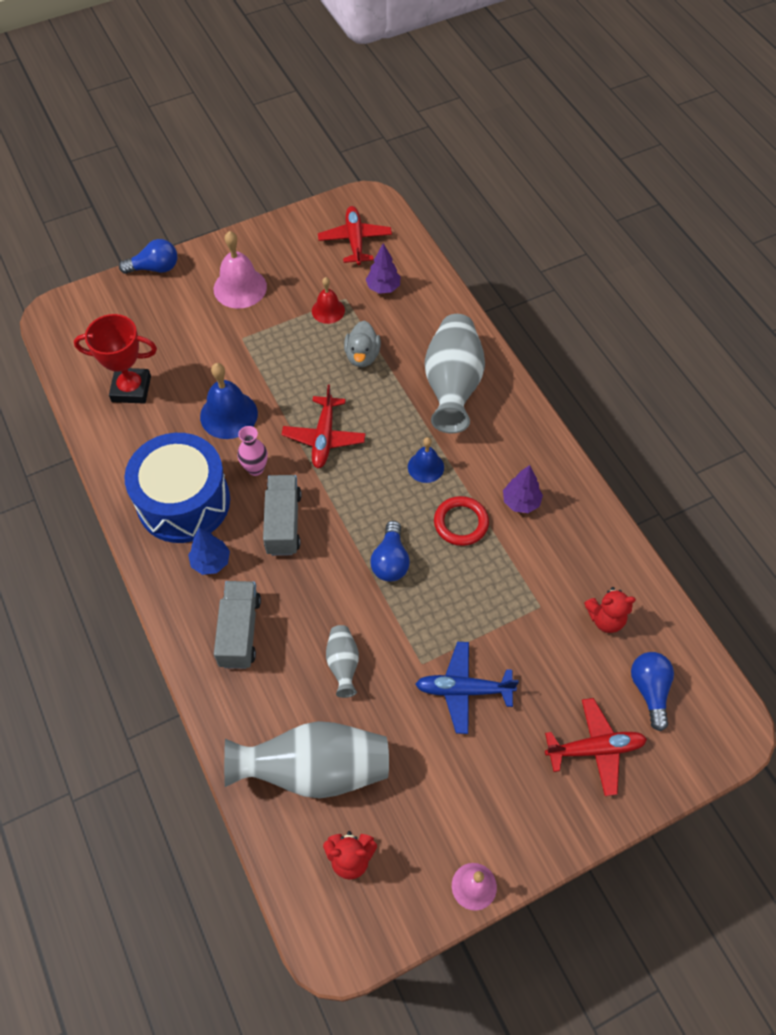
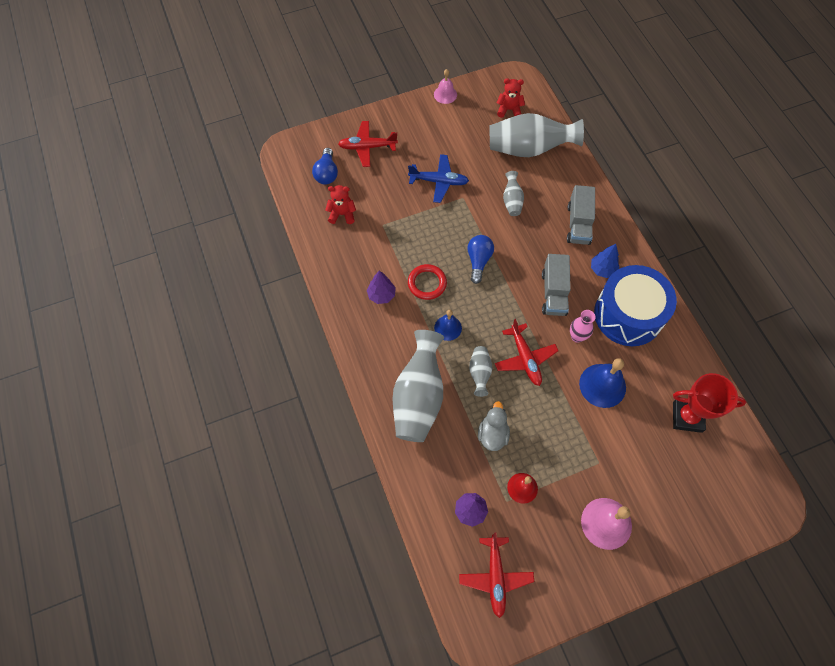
camera: 175 degrees left, 5 degrees up
(155, 268) = (692, 556): blue light bulb -> none
(324, 438) = (525, 358): red plane -> red plane turned 150 degrees clockwise
(381, 417) = (479, 373): none -> grey vase

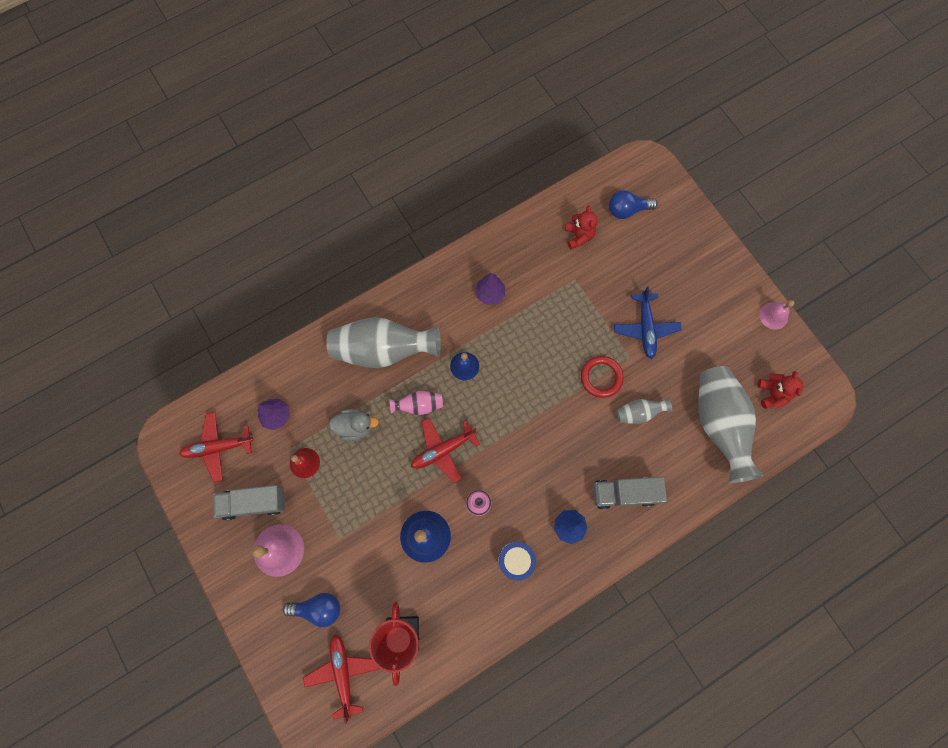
camera: 80 degrees right, 10 degrees up
(367, 147) = (672, 244): red plane -> red plane (343, 673)
(427, 283) = (512, 336): red ring -> red ring (601, 377)
(478, 261) = (551, 386): blue light bulb -> blue light bulb (318, 608)
(479, 373) = (419, 405): grey vase -> pink vase
(553, 293) = (527, 473): grey truck -> grey truck (254, 503)
(628, 315) = (516, 560): blue drum -> blue drum, size x0.46

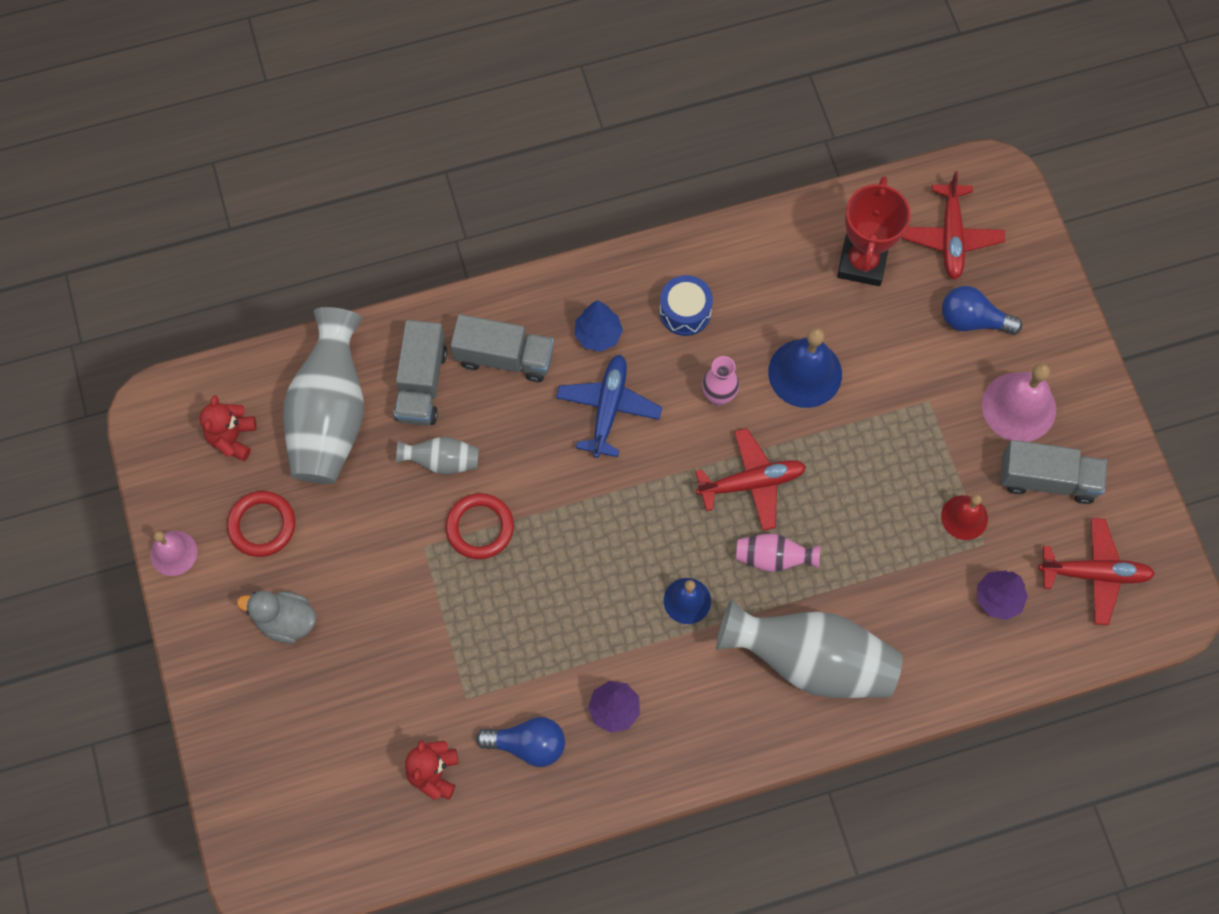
camera: 165 degrees left, 5 degrees down
(355, 427) = (878, 550): grey duck -> grey duck (286, 621)
(627, 210) = (334, 799): blue light bulb -> blue light bulb (528, 744)
(645, 328) = (382, 586): blue plane -> blue plane (608, 408)
(670, 460) = (421, 384): none -> grey truck
(730, 345) = (262, 525): none -> red ring

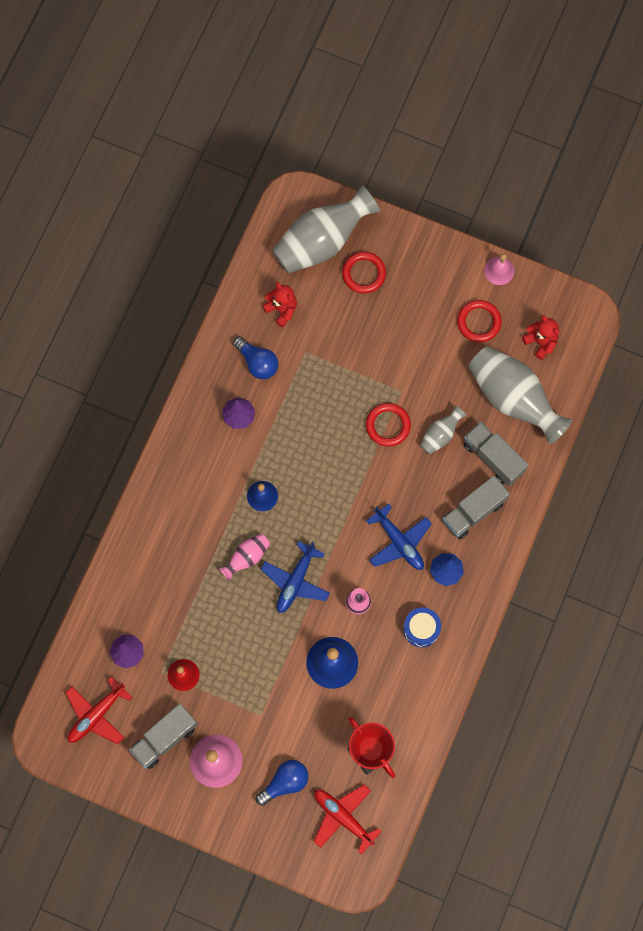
camera: 130 degrees right, 5 degrees up
(286, 621) = (417, 297): grey duck -> none
(304, 711) = (364, 273): none -> red ring
(528, 744) = (257, 362): blue light bulb -> blue light bulb turned 90 degrees counterclockwise
(752, 483) = (295, 581): red plane -> blue plane
(811, 661) = (180, 530): grey vase -> grey vase (322, 242)

